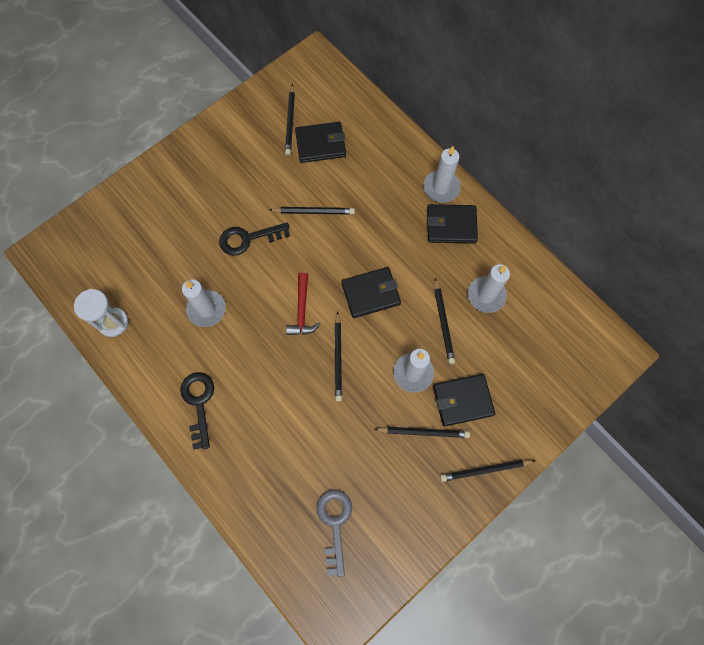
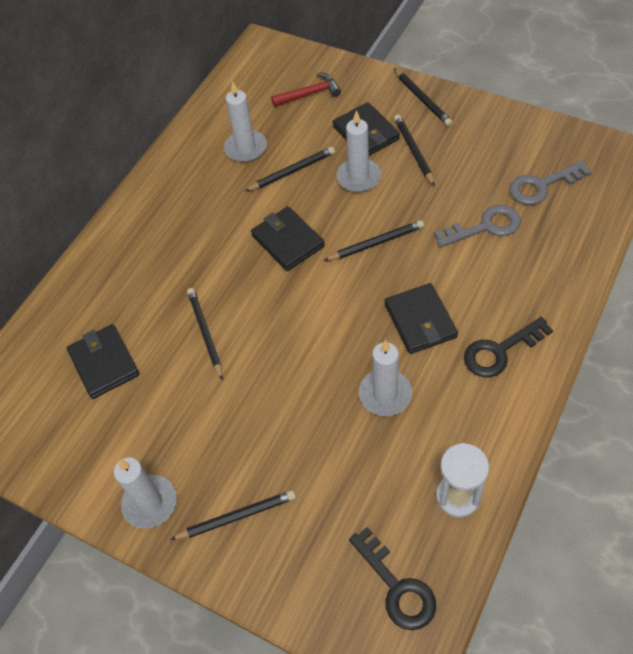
camera: 105 degrees left, 15 degrees down
(248, 239) = (271, 389): black key -> black key (397, 587)
(290, 122) = (78, 412): black pencil -> black pencil (237, 516)
(302, 310) = (338, 296): red hammer -> red hammer (310, 94)
(314, 451) = (485, 227): none -> grey key
(441, 187) = (129, 223): white candle -> white candle (150, 503)
(451, 225) = (174, 199): black wallet -> black wallet (420, 321)

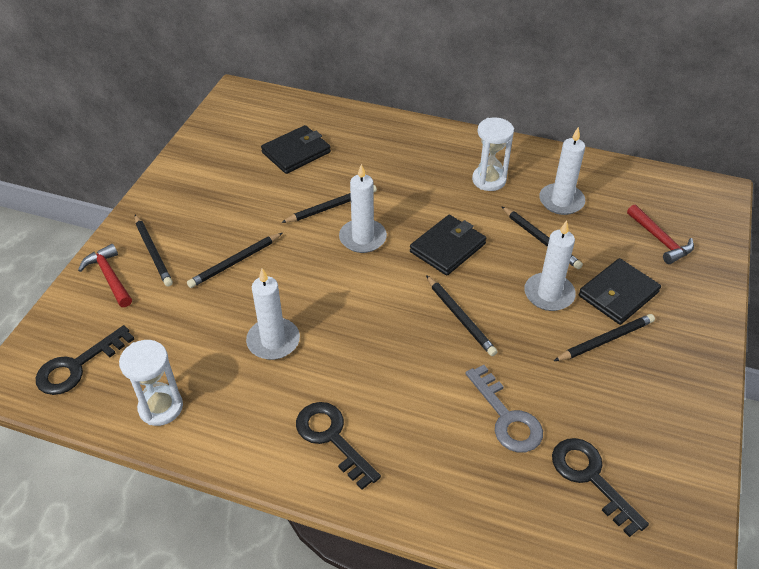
camera: 75 degrees right, 10 degrees down
(150, 503) = (169, 200): white candle -> white candle (362, 238)
(201, 196) = (489, 180): none -> white hourglass
(267, 564) = (109, 277): none -> red hammer
(420, 321) = (364, 363): black wallet -> none
(422, 99) = (695, 342): black pencil -> black pencil (235, 262)
(542, 186) = (590, 477): grey key -> black key

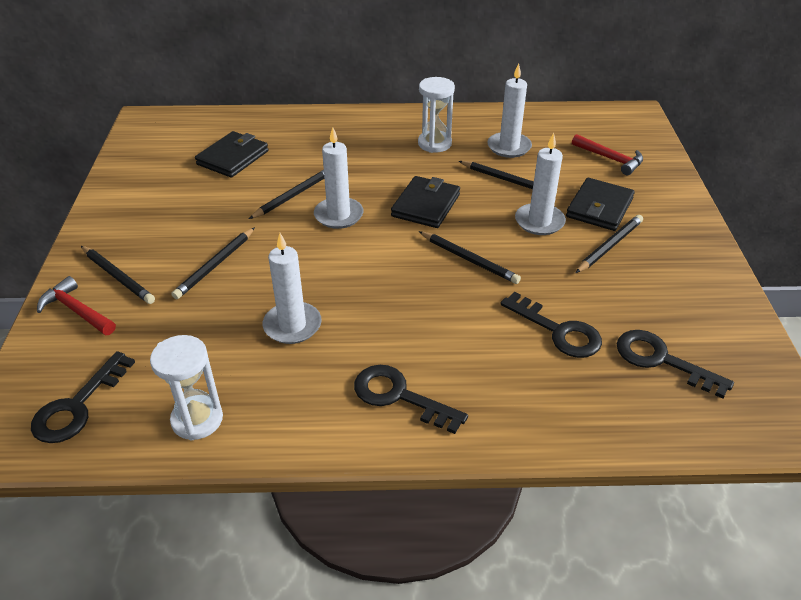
camera: 20 degrees left, 5 degrees down
(507, 417) = (558, 331): grey key -> black key

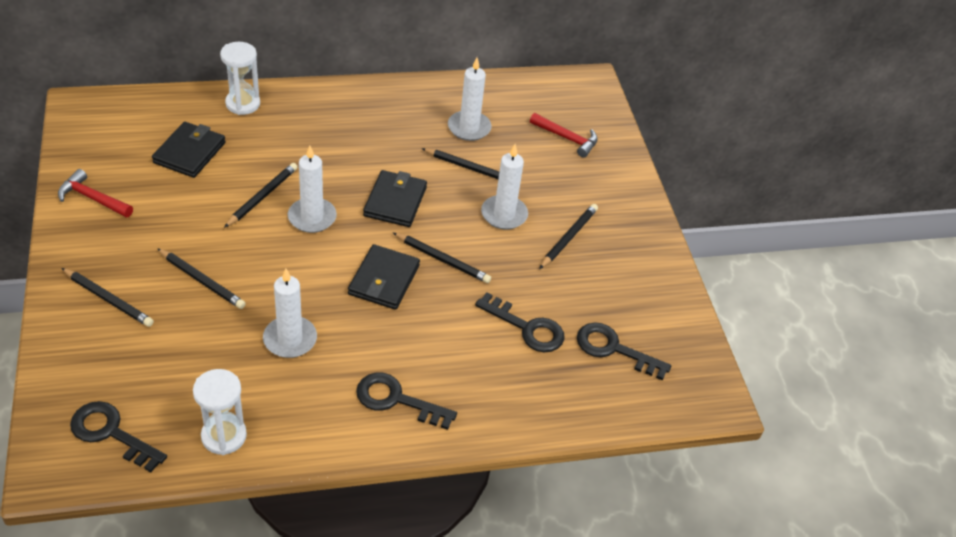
camera: 15 degrees left, 5 degrees up
(76, 311) = (79, 339): red hammer -> red hammer (92, 198)
(77, 406) = (111, 433): black key -> black key turned 105 degrees clockwise
(215, 265) = (202, 281): black pencil -> black pencil turned 75 degrees counterclockwise
(434, 144) = (395, 126): white hourglass -> white hourglass (243, 104)
(599, 208) = (558, 196): black wallet -> black wallet (384, 280)

